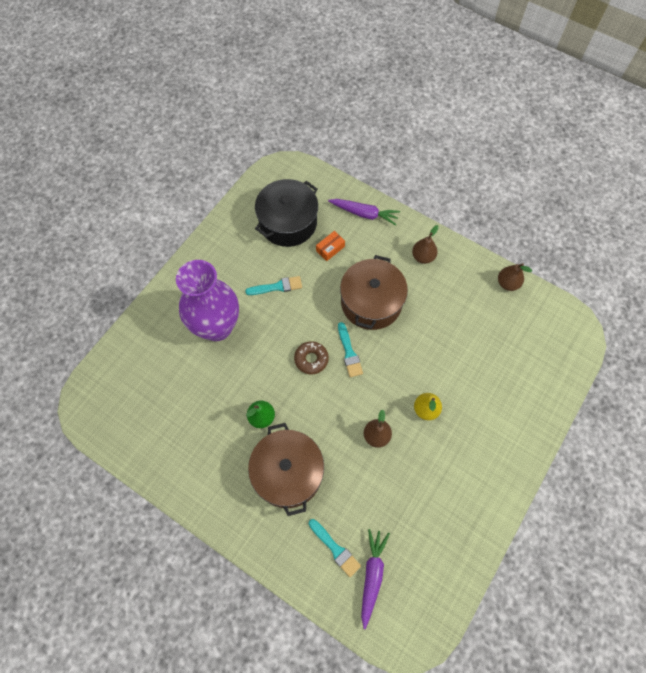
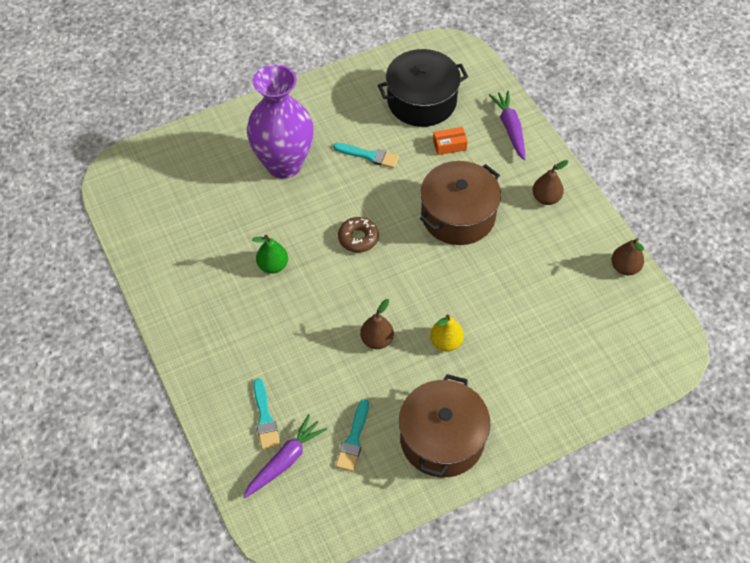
camera: 30 degrees right, 10 degrees down
(288, 473) = (265, 327): brown pot -> brown pot (442, 439)
(349, 353) = (401, 251): turquoise brush -> turquoise brush (353, 439)
(364, 214) = (510, 128): purple carrot -> purple carrot turned 150 degrees counterclockwise

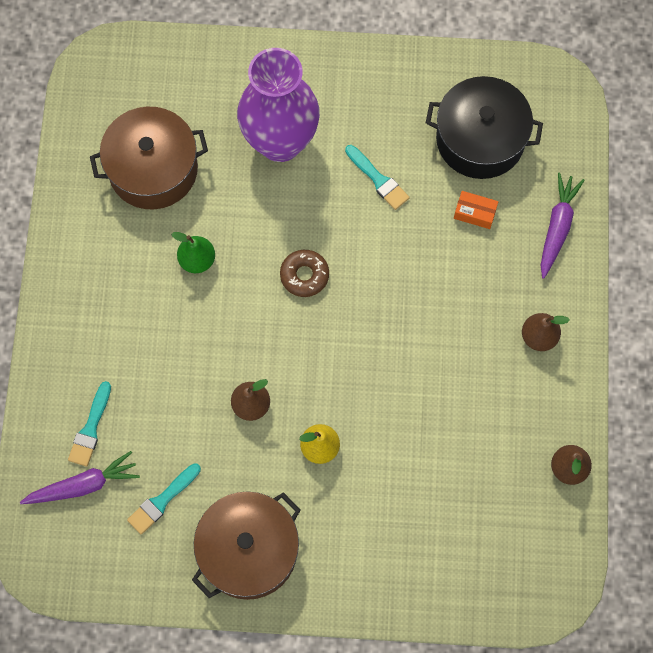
camera: 30 degrees right, 15 degrees up
(458, 215) = (428, 306): brown pot -> brown pot (153, 169)

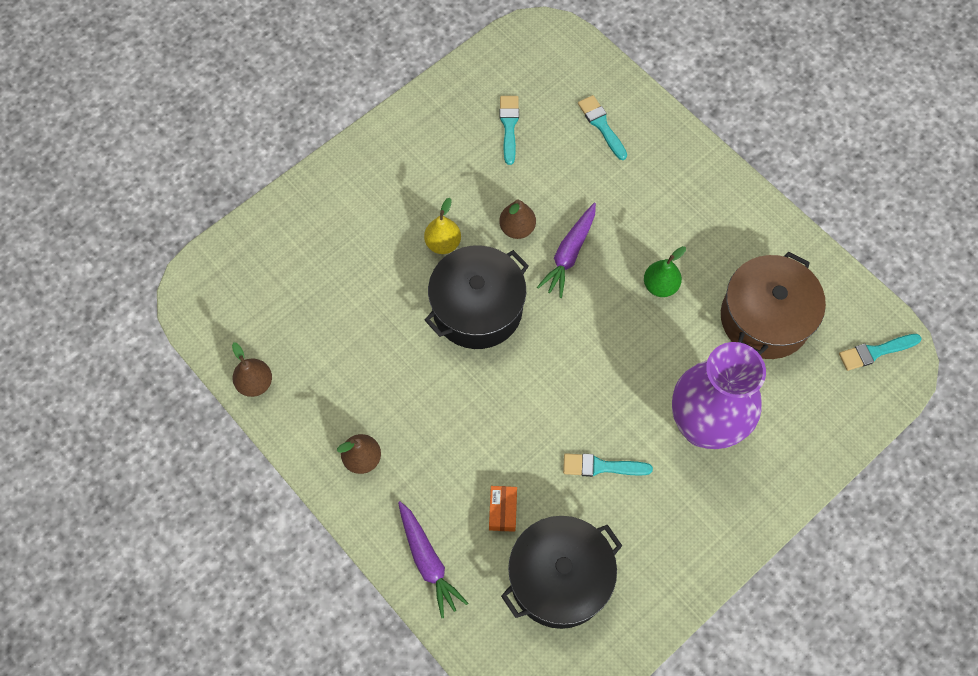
camera: 135 degrees right, 5 degrees down
(83, 485) = (567, 93): purple carrot -> purple carrot (569, 254)
(109, 79) = (875, 352): none -> turquoise brush
(248, 551) = (423, 146): brown pot -> none
(304, 275) = (576, 344): brown donut -> none
(347, 370) = (477, 308): none -> black pot
(475, 213) = (502, 510): orange box -> orange box turned 60 degrees counterclockwise

